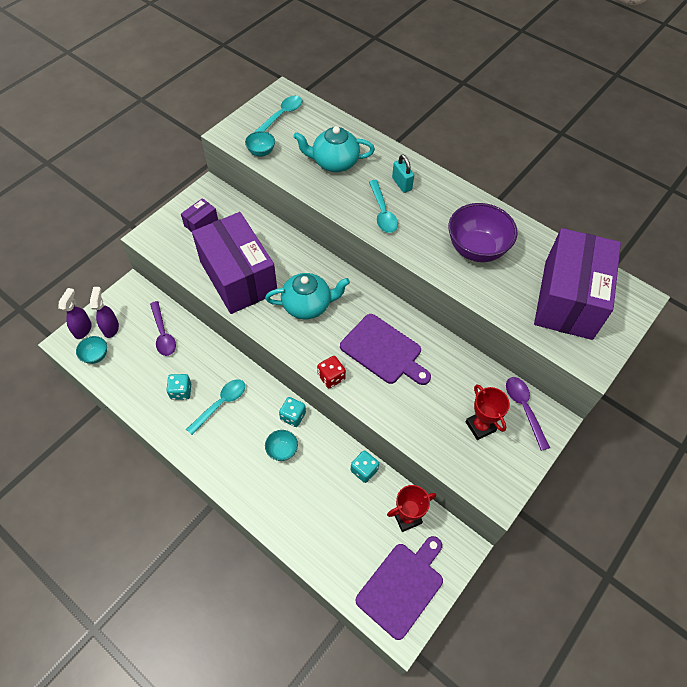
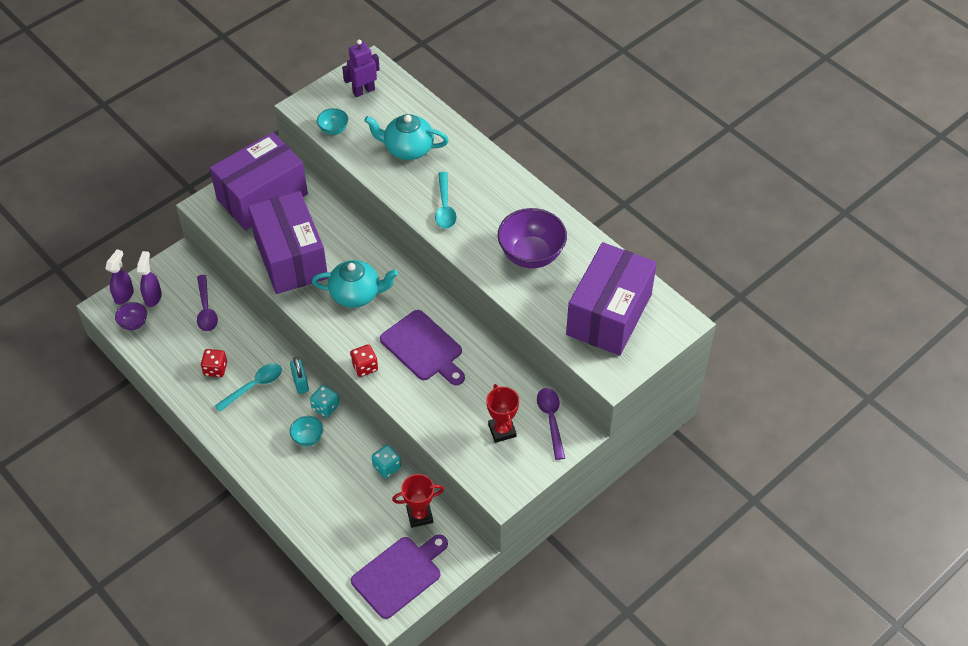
camera: 10 degrees right, 5 degrees down
(96, 356) = (134, 323): turquoise bowl -> purple bowl
(181, 391) = (215, 369): turquoise dice -> red dice
(201, 223) = (262, 197): purple box -> purple box, size x2.47
(281, 115) = (363, 91): turquoise spoon -> purple robot
(402, 184) = (473, 179): turquoise padlock -> turquoise padlock (300, 383)

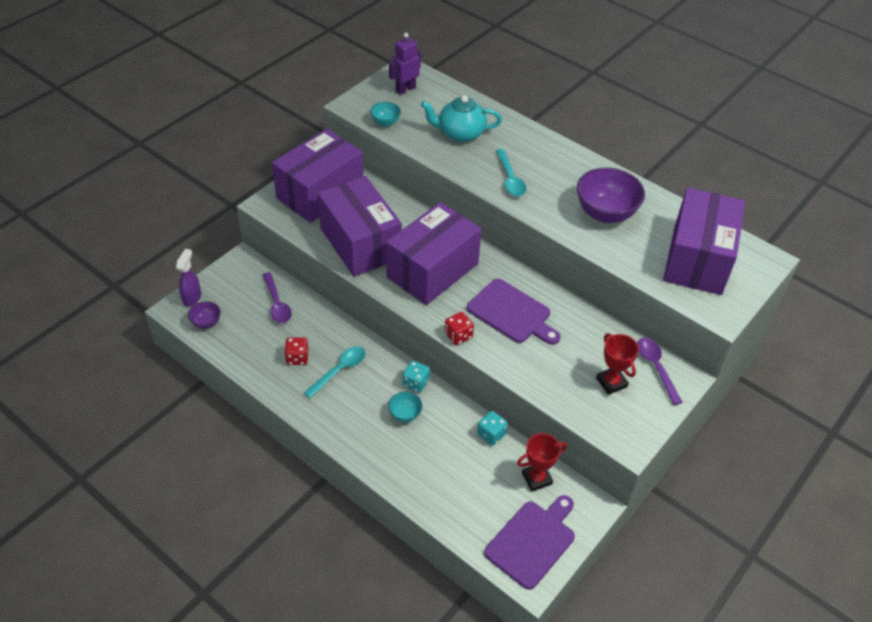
camera: 10 degrees left, 5 degrees down
(153, 297) = (221, 297): purple spray bottle -> none
(300, 383) = (385, 363): turquoise padlock -> none
(356, 294) = (432, 270): turquoise teapot -> purple box

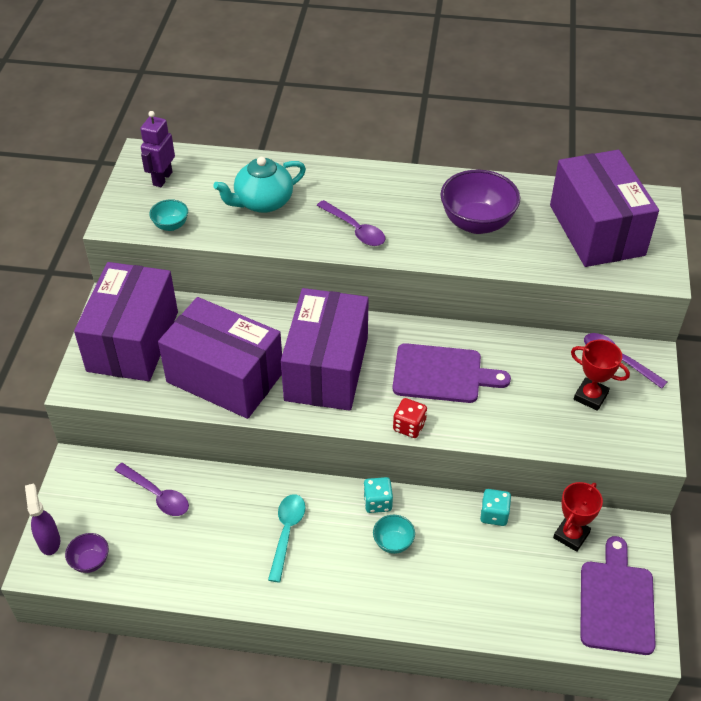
camera: 30 degrees left, 0 degrees up
(297, 358) = (229, 544): red dice -> none
(510, 179) = (355, 229): turquoise spoon -> purple spoon

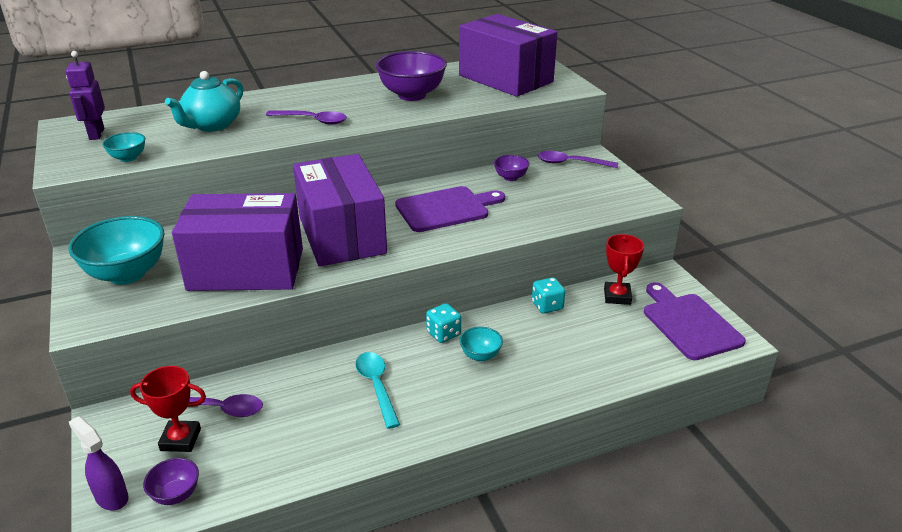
camera: 30 degrees left, 15 degrees down
(133, 341) = (127, 274): purple box -> turquoise bowl
(409, 426) = (447, 247): red dice -> none
(537, 355) = (510, 177): none -> purple bowl
(590, 396) = (572, 187): red trophy -> red trophy (180, 439)

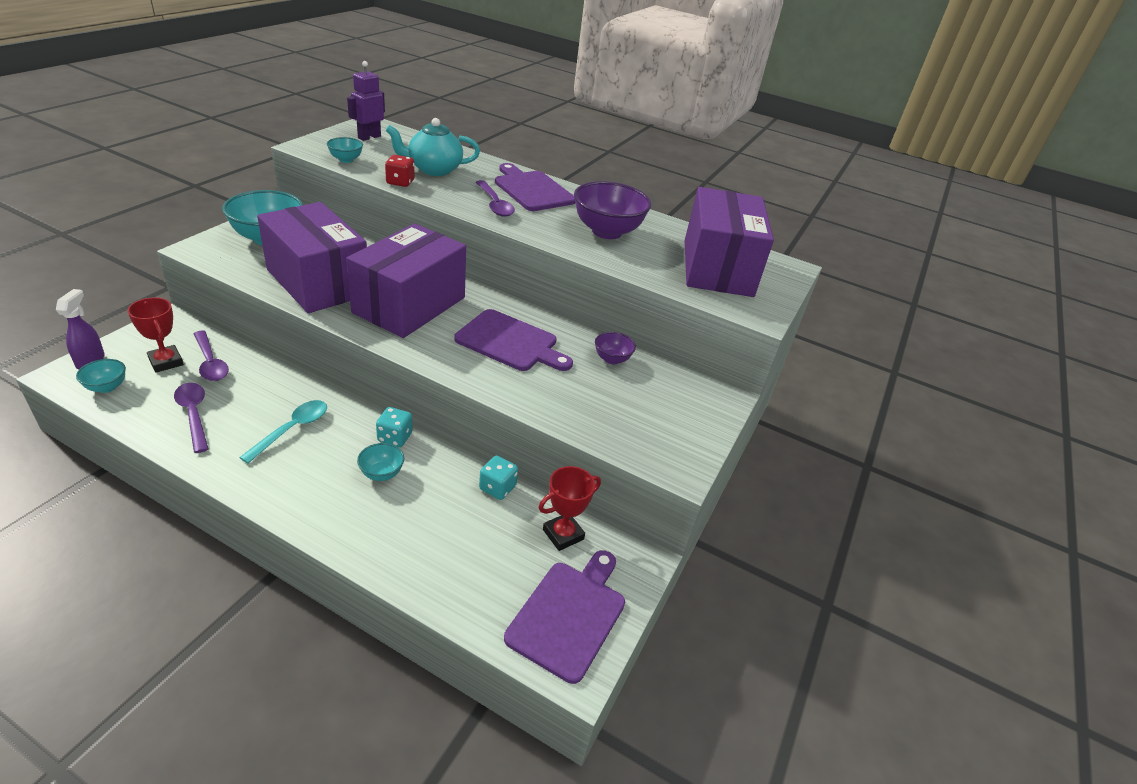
camera: 45 degrees right, 5 degrees up
(176, 494) = (107, 387): purple bowl -> turquoise bowl
(214, 146) = (400, 182): none -> red dice
(309, 99) = (532, 190): none -> purple cutting board
(570, 163) = (690, 388): purple spoon -> purple spoon (194, 415)

